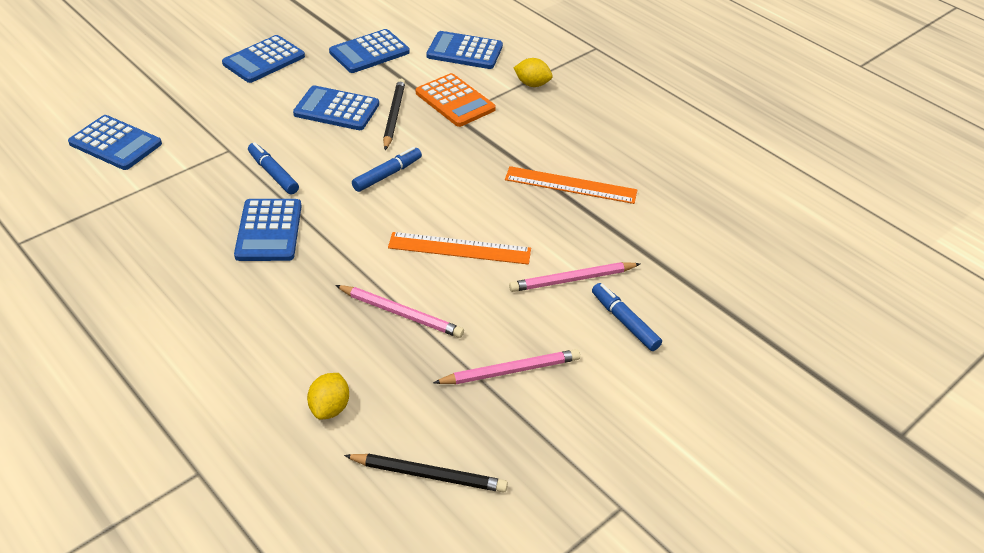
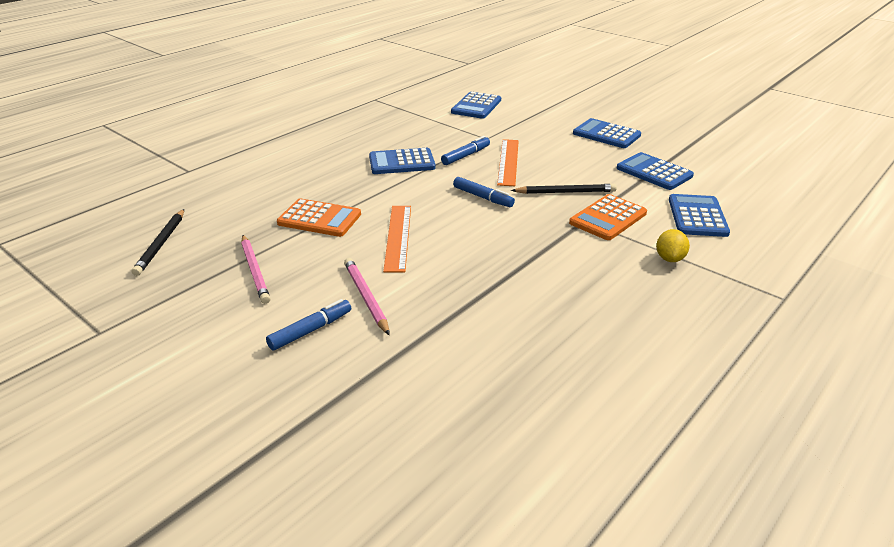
camera: 85 degrees right, 10 degrees down
(330, 408) = (230, 203): yellow lemon -> none
(336, 109) = (559, 168): blue calculator -> none
(401, 313) = (319, 219): pink pencil -> orange calculator
(570, 185) = (506, 290): orange ruler -> orange ruler (508, 162)

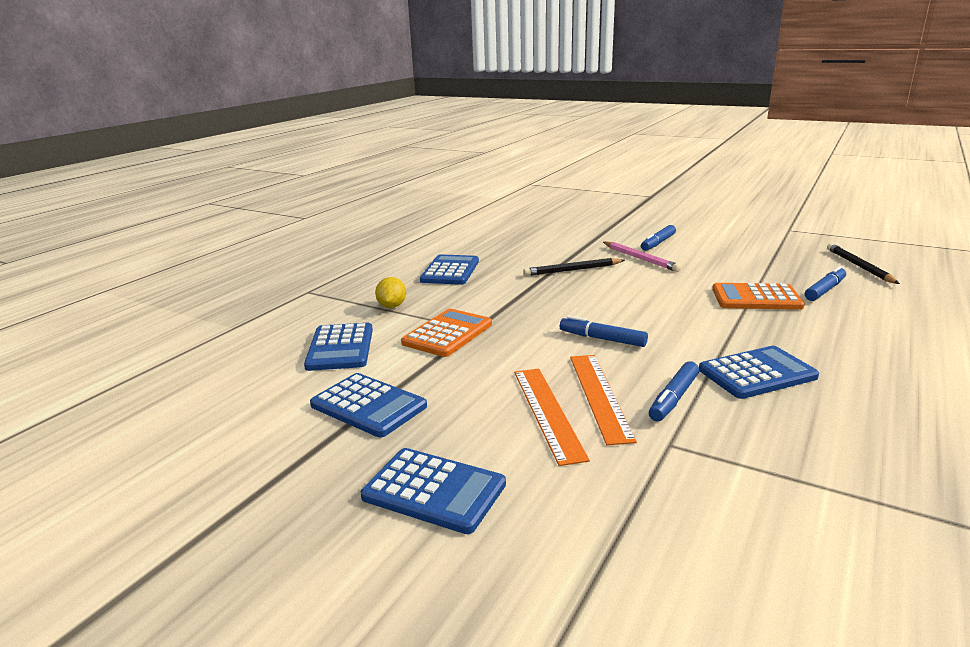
camera: 170 degrees right, 10 degrees down
(248, 219) = (825, 290): none -> blue marker
(255, 271) = (747, 261): pink pencil -> none
(398, 237) = (658, 293): orange ruler -> orange ruler (547, 412)
(476, 106) = (778, 562): blue calculator -> blue calculator (450, 271)
(566, 192) = (500, 358): black pencil -> black pencil (572, 270)

